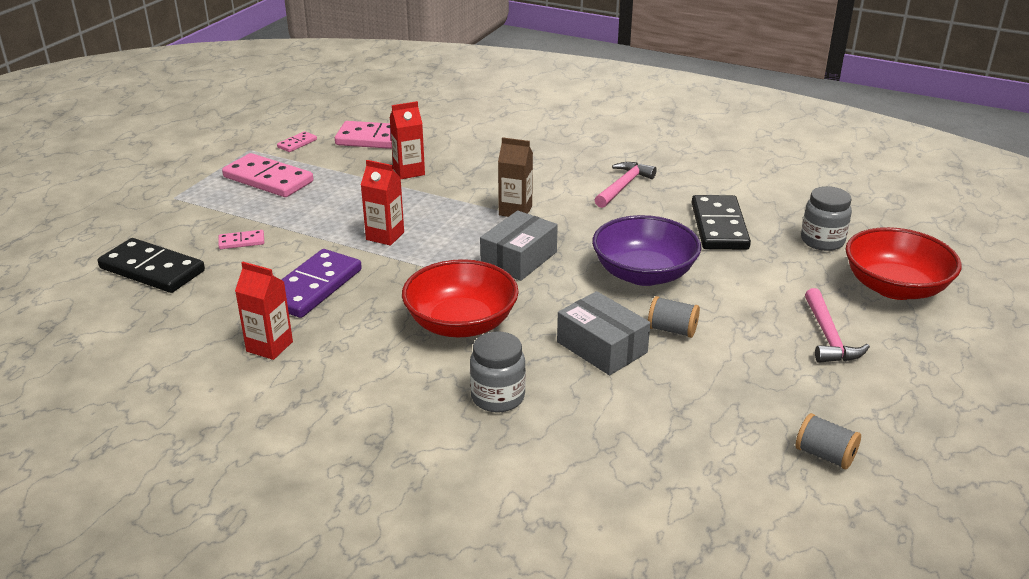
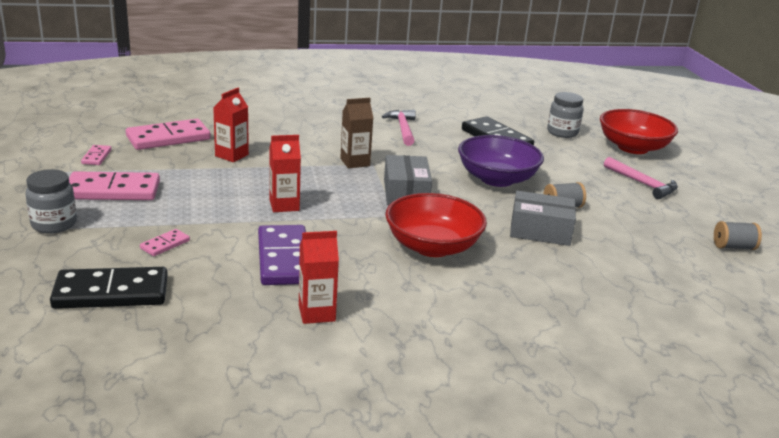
camera: 40 degrees left, 5 degrees down
(498, 397) = (528, 284): grey jar -> grey jar (54, 224)

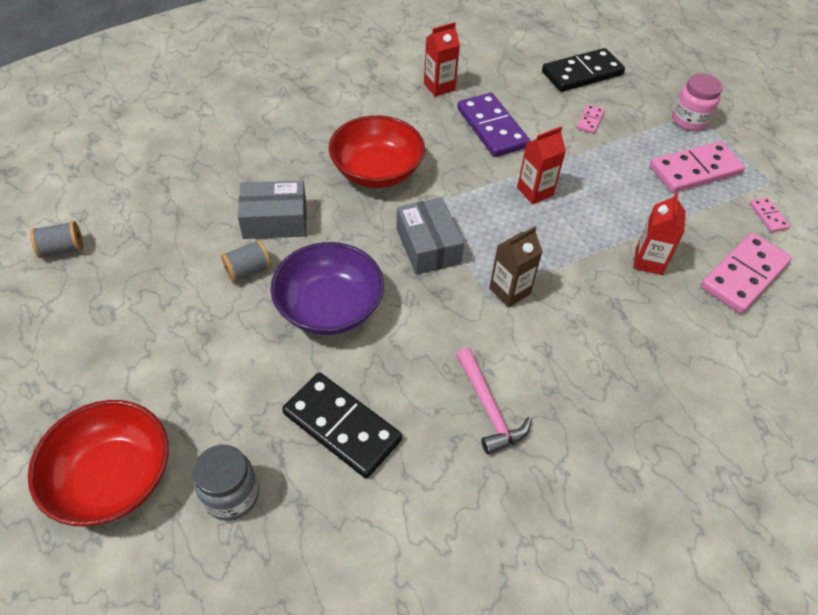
camera: 165 degrees right, 25 degrees up
(54, 224) = (689, 120): grey jar -> pink jar
(642, 184) = (130, 357): pink hammer -> none

